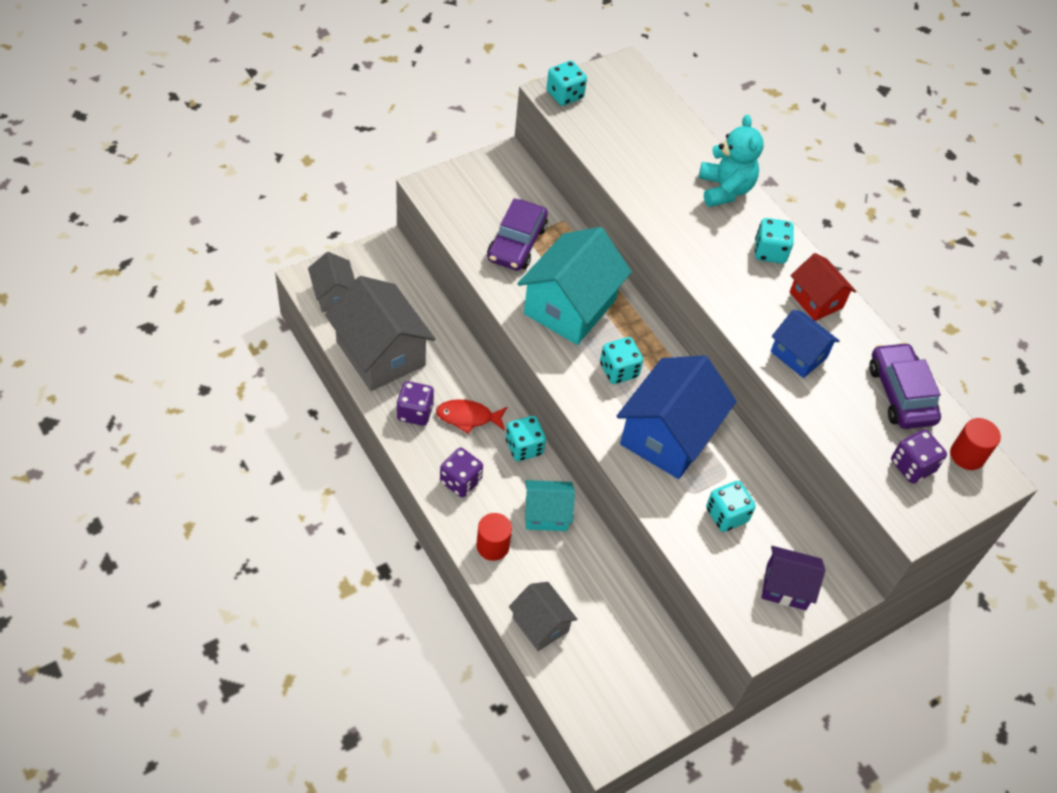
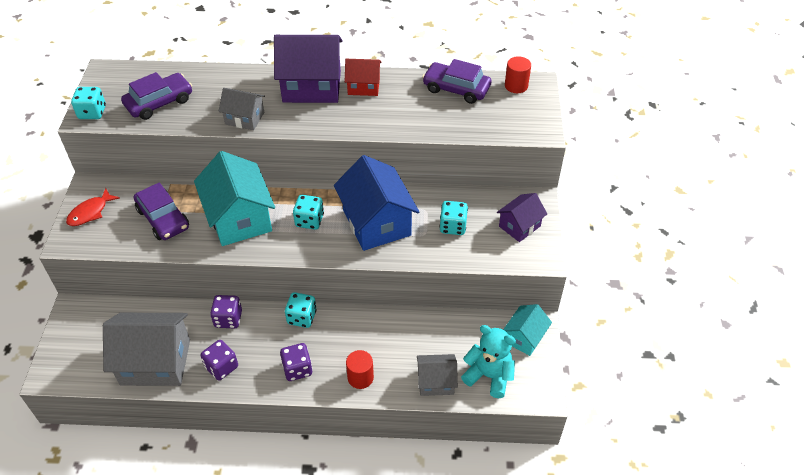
camera: 50 degrees left, 5 degrees down
(334, 295) = (78, 365): grey house -> grey house (244, 118)
(468, 417) = (252, 337): red fish -> red fish (90, 212)
(546, 514) = (360, 333): turquoise house -> turquoise house (524, 337)
(625, 137) = (159, 102): none -> purple car
(725, 190) = (247, 80): turquoise teddy bear -> turquoise teddy bear (489, 376)
(770, 252) = (312, 86): turquoise dice -> purple house
(798, 355) = (394, 116): blue house -> none
(912, 466) = (506, 111): purple dice -> purple dice (228, 319)

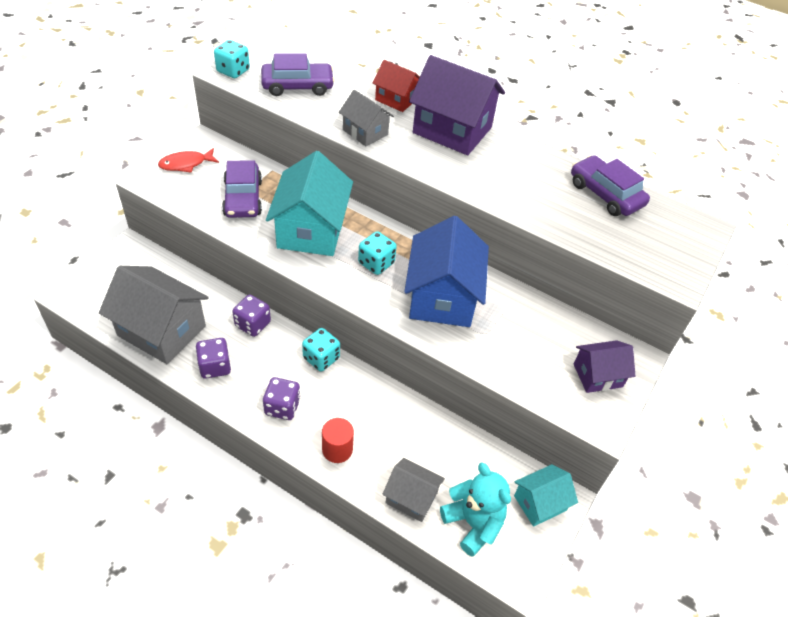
camera: 25 degrees right, 0 degrees up
(363, 86) = (505, 151): red house -> red house (396, 99)
(453, 226) = (521, 339): turquoise dice -> none
(516, 86) = (677, 219): red cylinder -> none

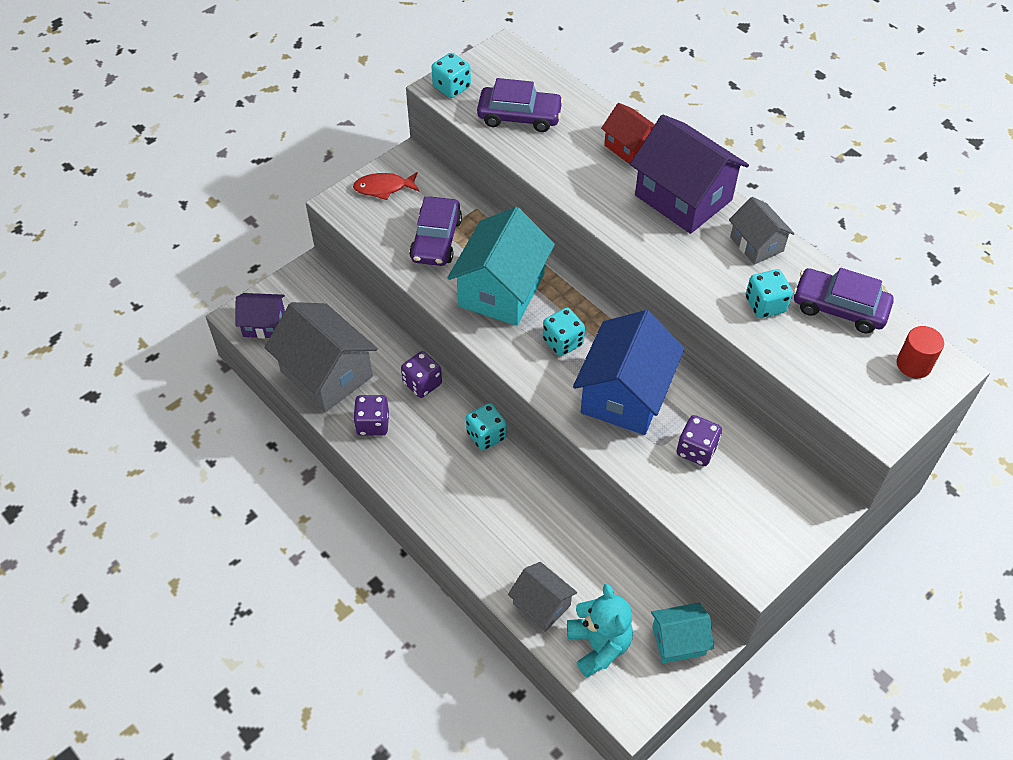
camera: 20 degrees right, 5 degrees up
(282, 407) = (432, 481): purple dice -> purple dice (696, 450)
(337, 449) = (478, 538): red cylinder -> red cylinder (913, 364)
(365, 132) = (580, 187): grey house -> grey house (756, 244)
(547, 200) = (765, 305): none -> turquoise dice
(597, 375) = (772, 517): purple house -> purple house (264, 324)
(605, 194) = (839, 308): purple car -> purple car turned 45 degrees counterclockwise

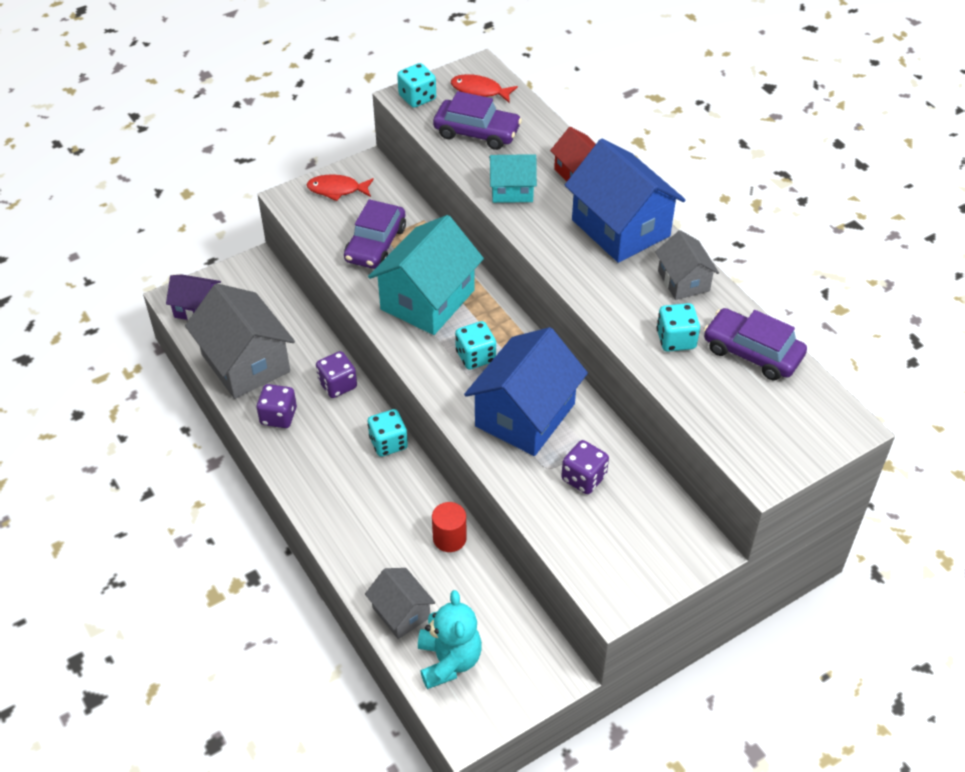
camera: 10 degrees right, 5 degrees down
(510, 73) = (479, 91): none -> red fish
(678, 641) = (532, 669): turquoise house -> turquoise house (512, 190)
(683, 197) = (620, 228): purple house -> blue house
(913, 364) = (815, 417): red cylinder -> red cylinder (449, 538)

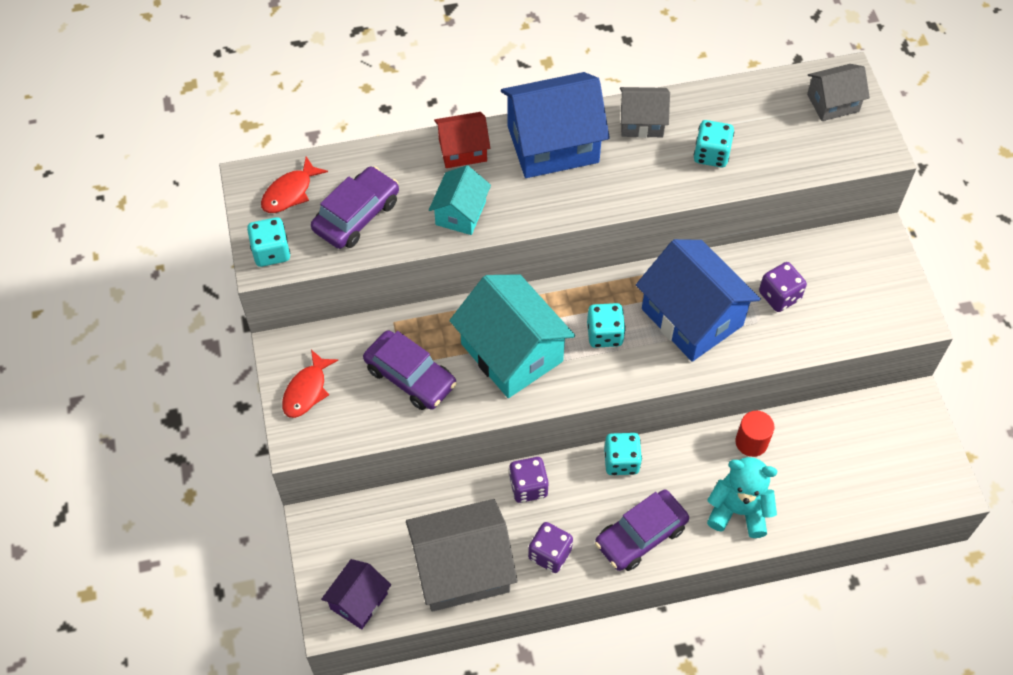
camera: 70 degrees left, 10 degrees up
(401, 612) = (821, 506): grey house -> grey house (833, 103)
(449, 660) = (881, 482): turquoise teddy bear -> turquoise teddy bear (738, 511)
(752, 352) = (745, 107): purple car -> purple car (641, 535)

